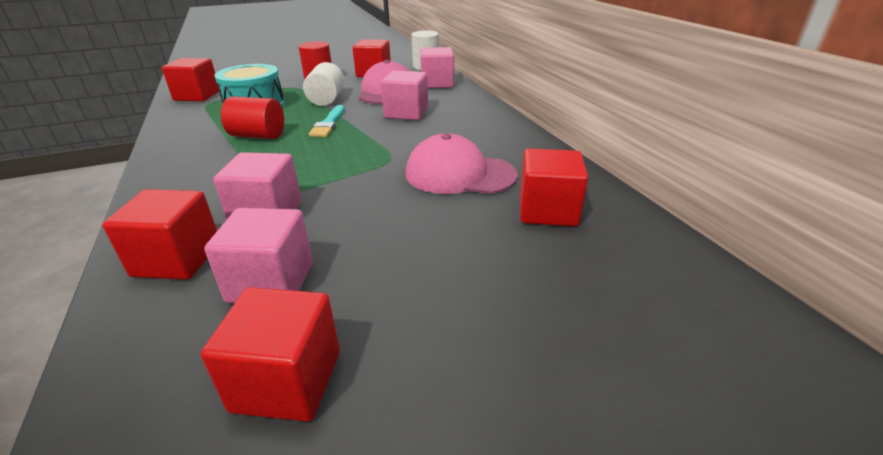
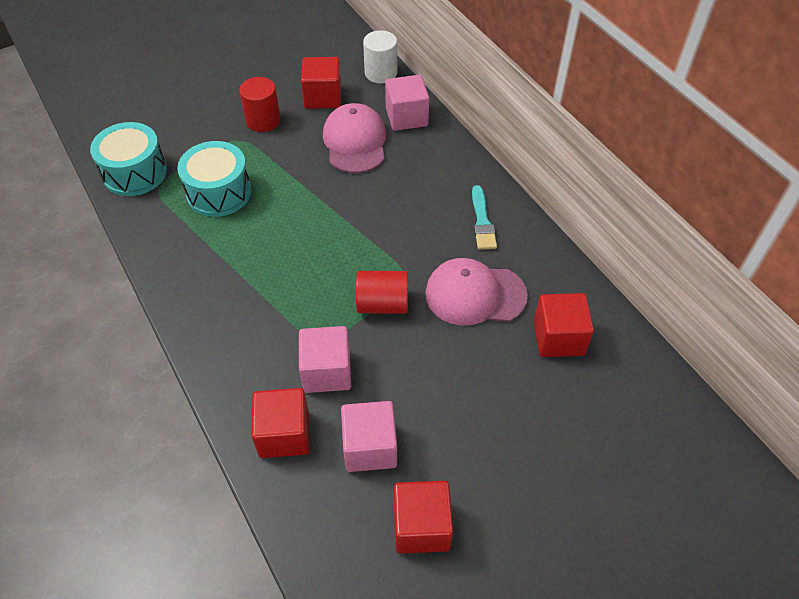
camera: 10 degrees left, 20 degrees up
(197, 96) = (135, 173): red cube -> turquoise drum
(258, 136) = (253, 250): red cylinder -> red cylinder (382, 304)
(326, 99) = (292, 167): white cylinder -> none
(329, 124) = (317, 219): turquoise brush -> turquoise brush (482, 221)
(406, 113) = (392, 189): pink cube -> none

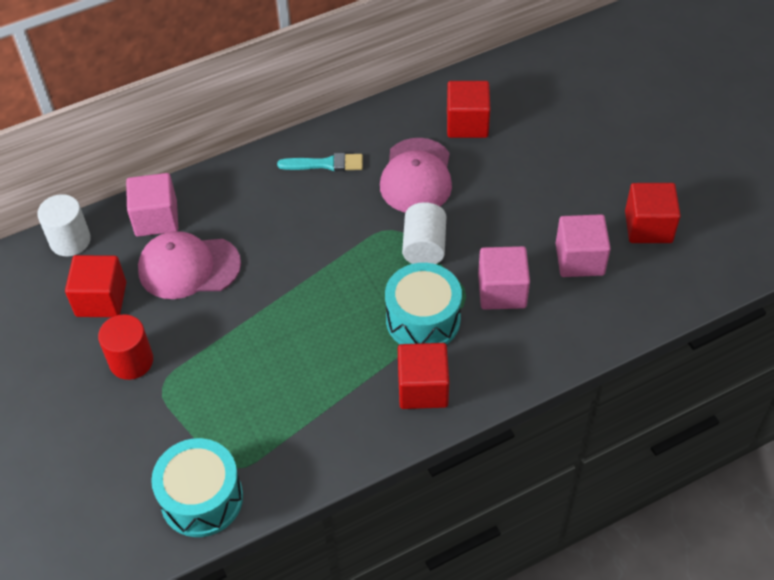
camera: 85 degrees left, 0 degrees up
(219, 192) = (251, 400): turquoise drum -> turquoise drum (423, 319)
(284, 434) = (569, 323): red cube -> red cube (423, 388)
(382, 304) = (424, 247): red cylinder -> white cylinder

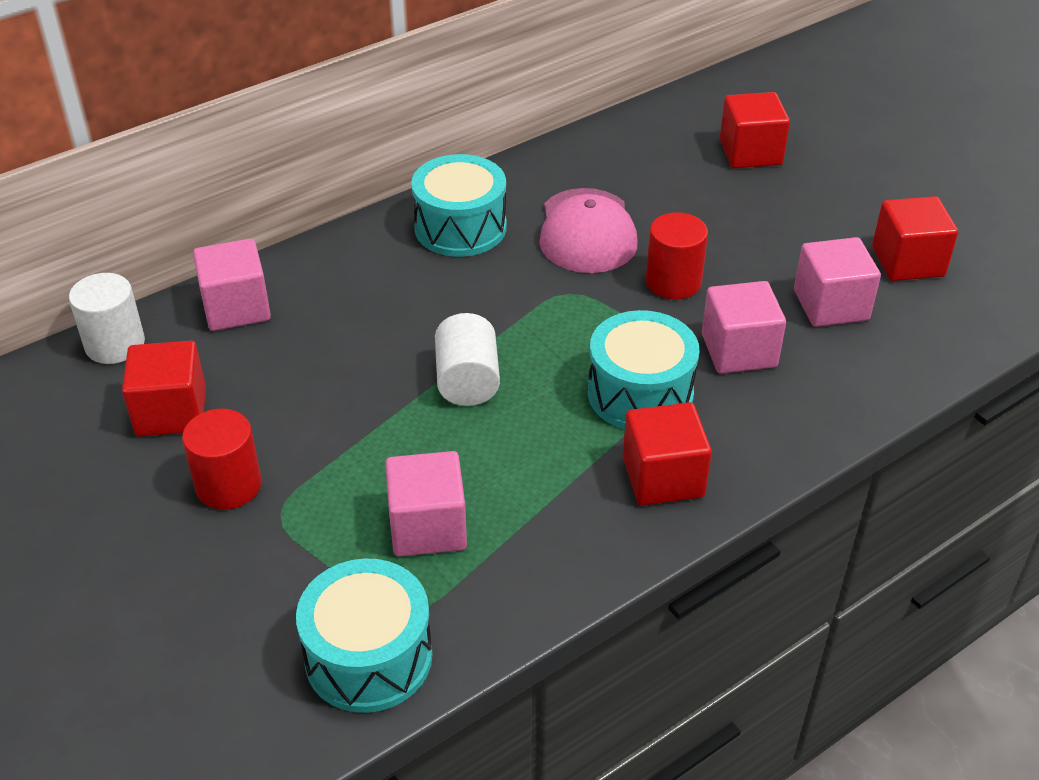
camera: 10 degrees left, 10 degrees down
(188, 267) = (293, 361): pink cap -> none
(256, 408) = (427, 527): none -> pink cube
(325, 164) = (460, 227): turquoise brush -> turquoise drum
(424, 247) = (618, 309): white cylinder -> white cylinder (467, 381)
(467, 123) = (637, 170): red cube -> red cube (750, 152)
(469, 227) = (673, 282): none -> red cylinder

